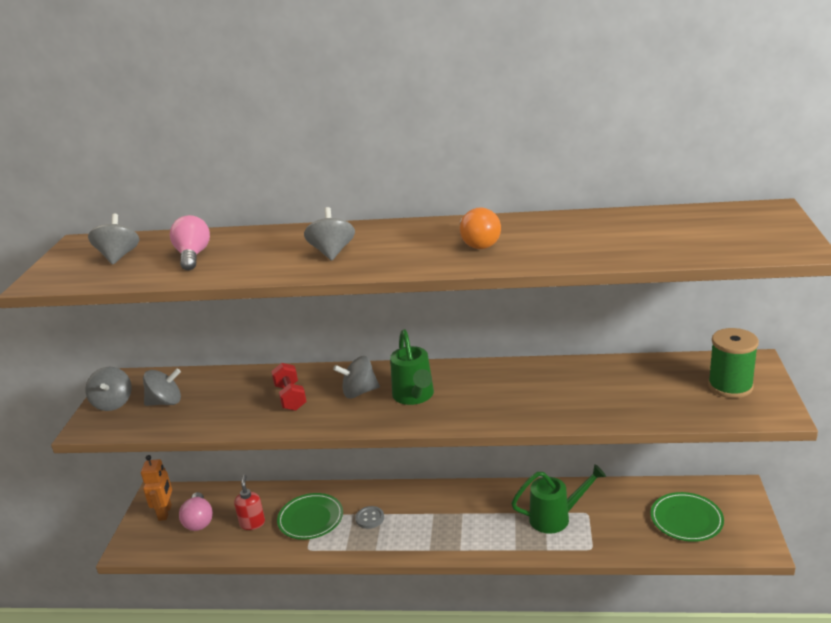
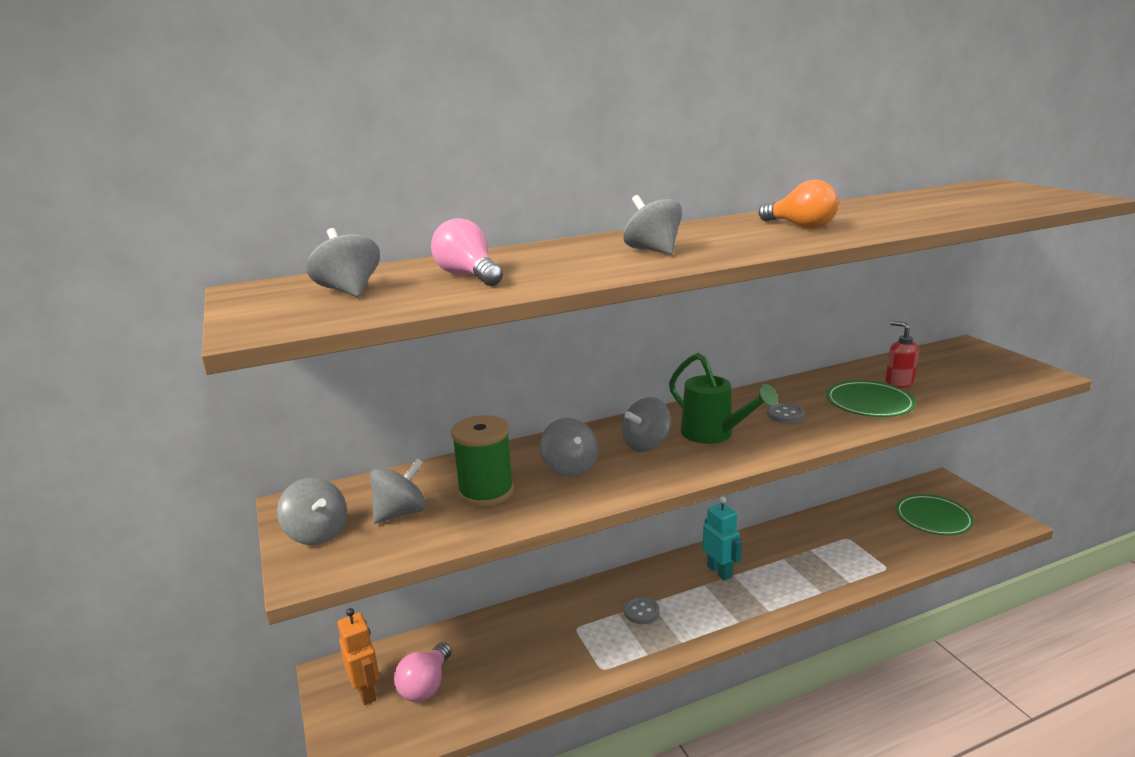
camera: 30 degrees left, 5 degrees down
(199, 521) = (425, 685): pink light bulb -> pink light bulb turned 60 degrees clockwise
(252, 523) = (503, 664): red soap dispenser -> red soap dispenser (898, 383)
(290, 397) = (569, 468): red dumbbell -> grey spinning top
(310, 519) = (572, 635): green plate -> green plate (869, 403)
(454, 507) = (719, 571): none -> turquoise robot
(489, 393) = (785, 415): none -> grey button
(556, 518) = (825, 551): green watering can -> none
(730, 386) = (979, 365): green spool -> green spool (486, 492)

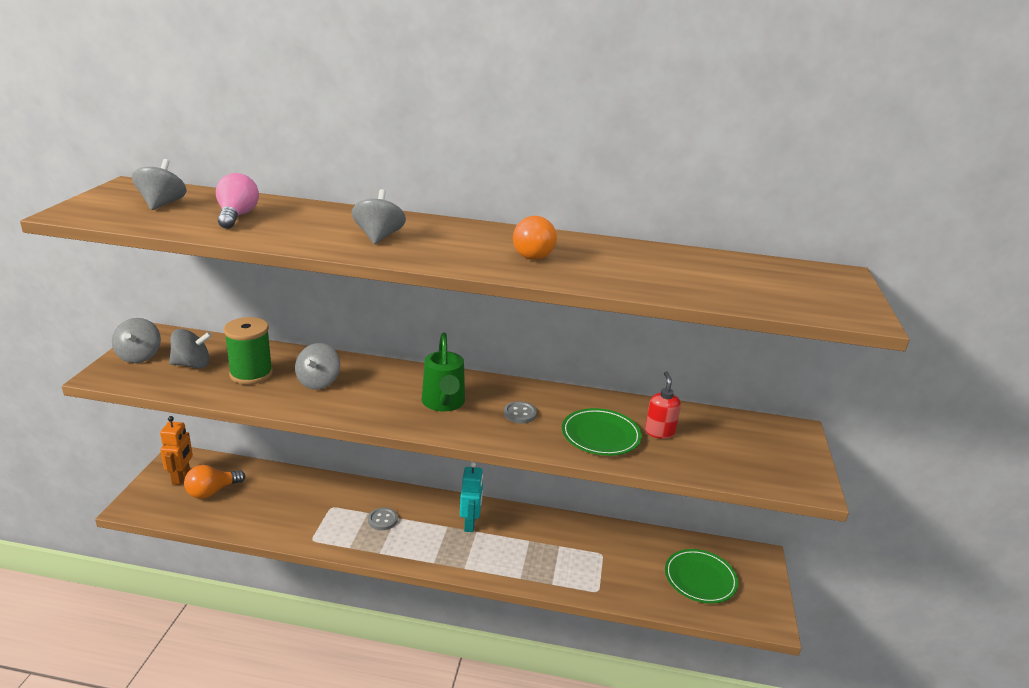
camera: 30 degrees right, 5 degrees up
(425, 685) = (212, 491): pink light bulb -> orange light bulb
(646, 444) = (389, 389): grey spinning top -> none

